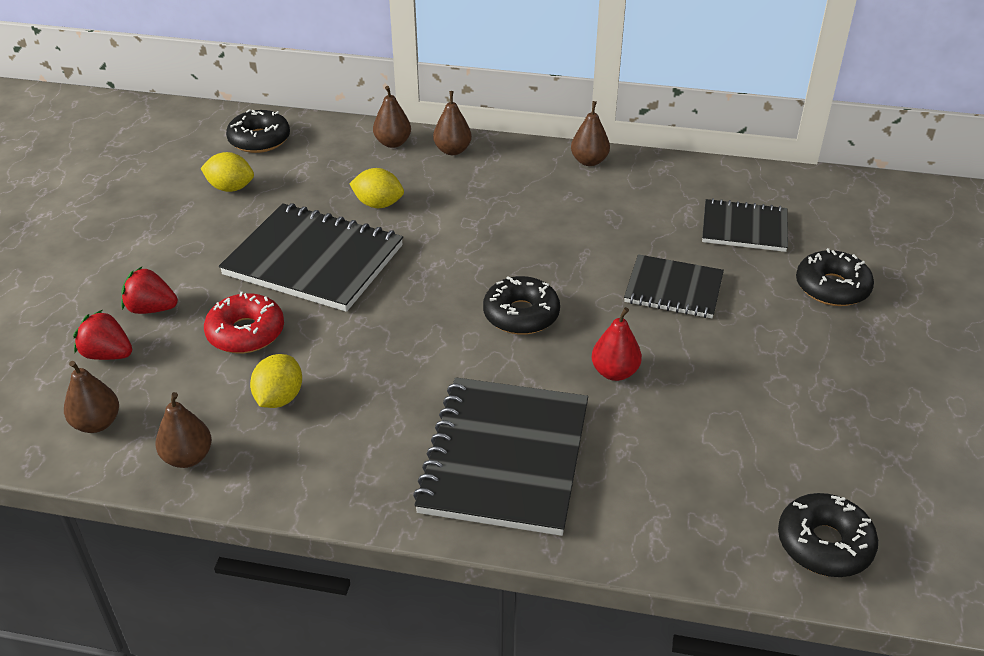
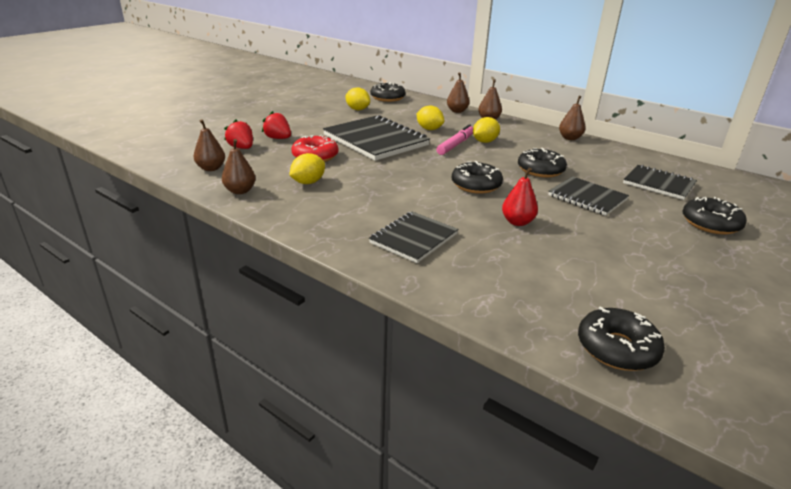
camera: 25 degrees right, 10 degrees down
(440, 231) = (455, 145): none -> pink marker
(477, 209) = (484, 141): none -> yellow lemon
(504, 458) = (413, 238): black notebook -> black notebook, size x0.60
(587, 250) = (540, 170): none -> black donut

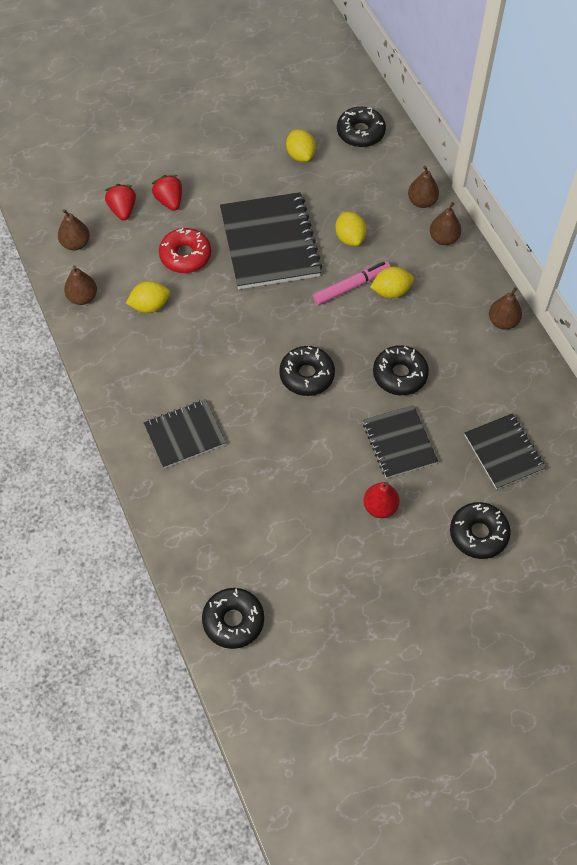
camera: 30 degrees right, 30 degrees up
(517, 222) = (294, 451): red pear -> red pear (380, 507)

